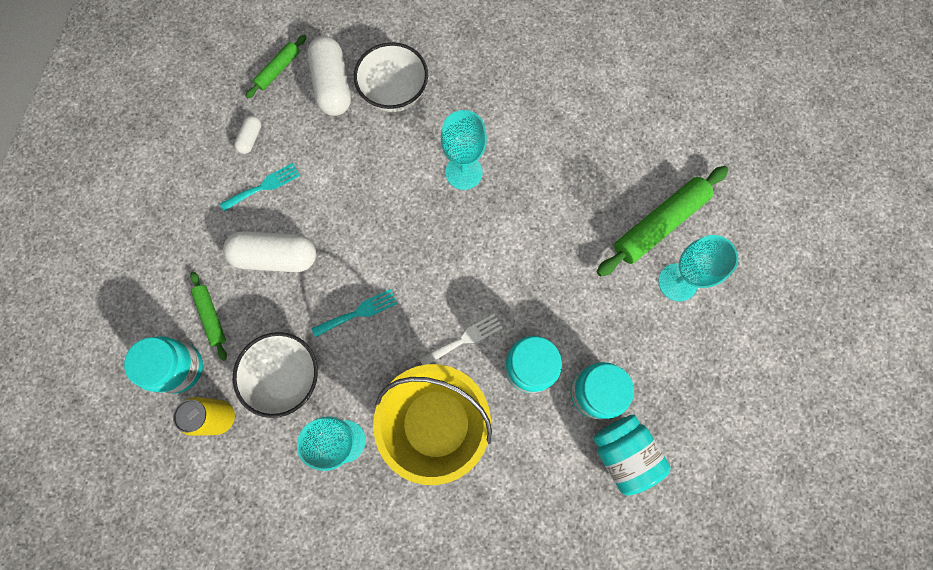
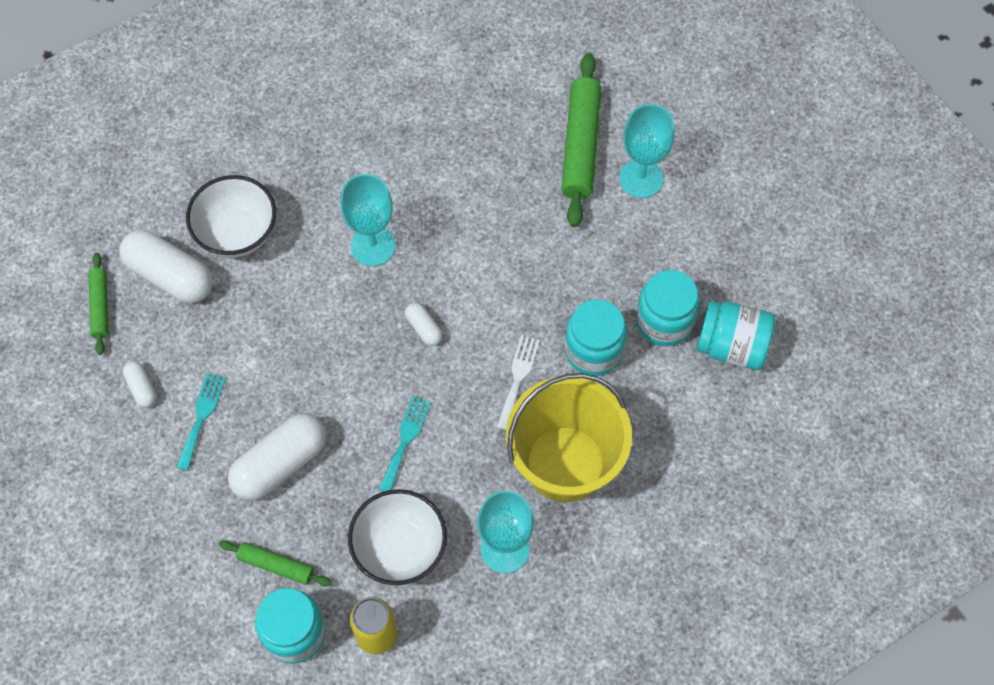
camera: 45 degrees left, 10 degrees down
(441, 252) = (424, 328): none -> white capsule

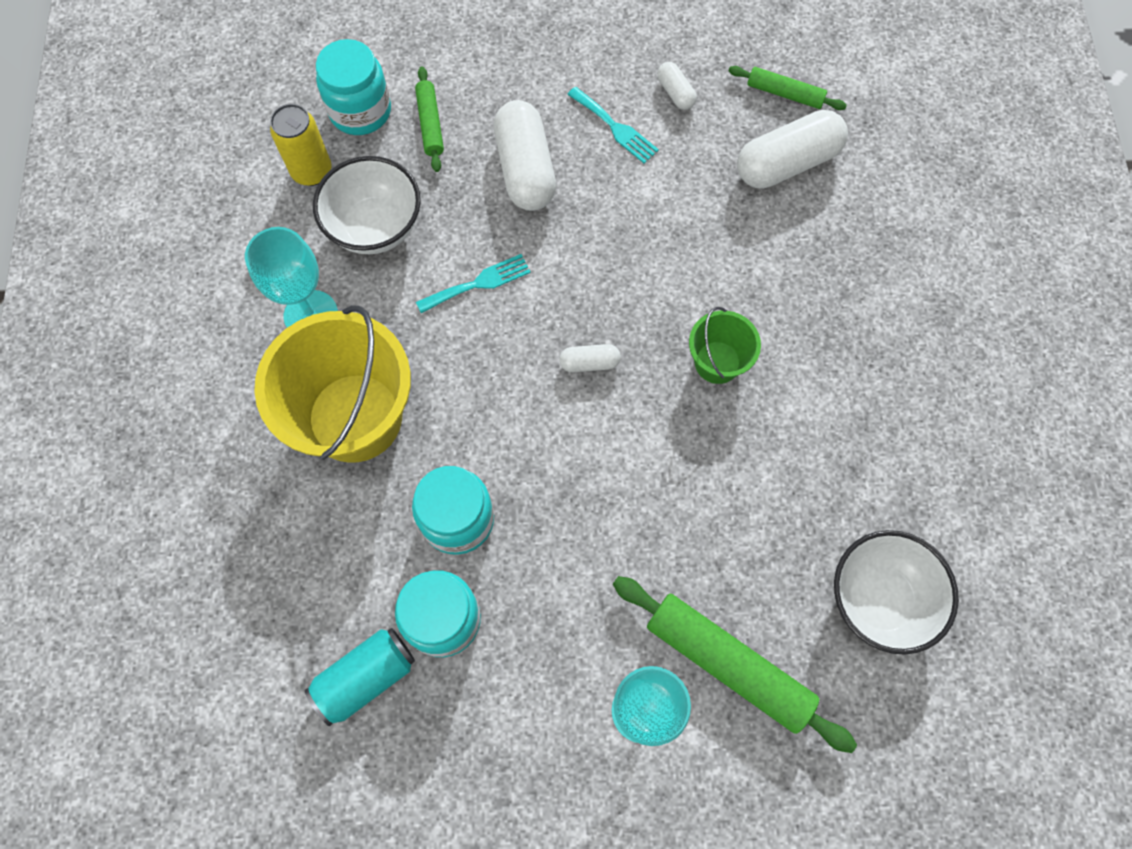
camera: 120 degrees right, 5 degrees up
(141, 388) = (675, 93): white capsule -> white capsule turned 60 degrees clockwise
(237, 233) = (804, 242): white bowl -> white bowl (878, 599)
(276, 565) = (430, 124): green rolling pin -> green rolling pin turned 60 degrees counterclockwise
(373, 246) = (717, 362): turquoise goblet -> green bucket
(405, 441) = (477, 284): turquoise fork -> turquoise fork turned 75 degrees counterclockwise
(518, 379) = (475, 423): white fork -> none
(732, 346) = (365, 677): turquoise jar -> turquoise can

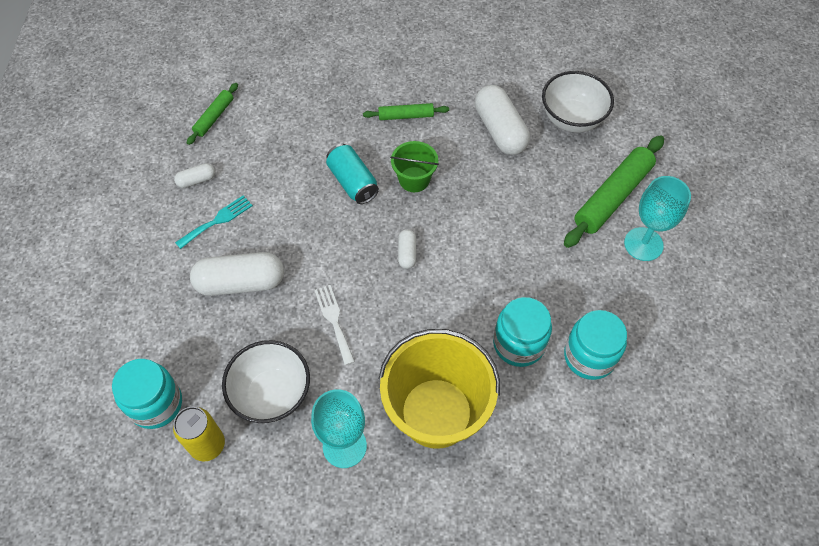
camera: 85 degrees left, 10 degrees down
(365, 677) = (631, 408): turquoise can -> turquoise can (352, 182)
(430, 124) = (182, 349): green rolling pin -> green rolling pin (406, 116)
(477, 284) = (334, 321): turquoise fork -> white fork
(787, 163) = (270, 123): white capsule -> white capsule (500, 130)

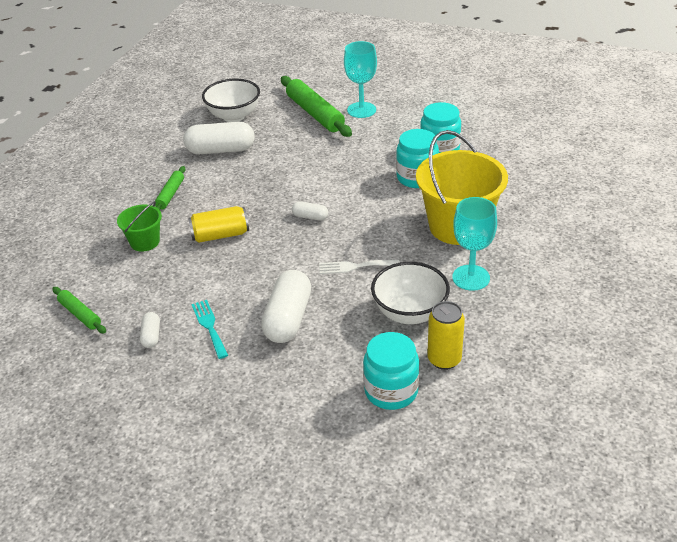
camera: 70 degrees left, 20 degrees down
(352, 182) = (220, 235): turquoise can -> yellow can
(414, 179) = (240, 201): green bucket -> green bucket (145, 242)

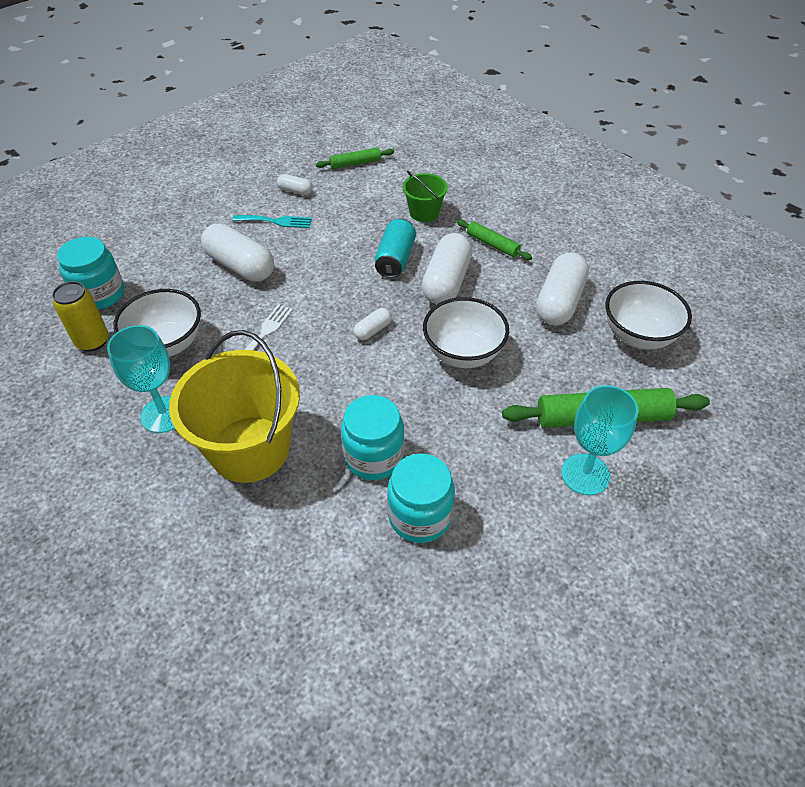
camera: 115 degrees right, 10 degrees up
(220, 235) = (395, 259): yellow can -> turquoise can
(232, 202) = (446, 282): none -> white capsule
(302, 173) = (463, 353): none -> white bowl

